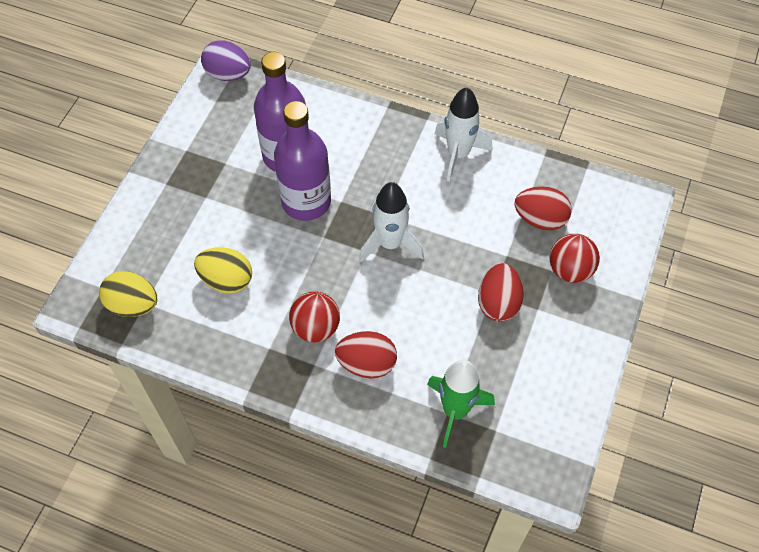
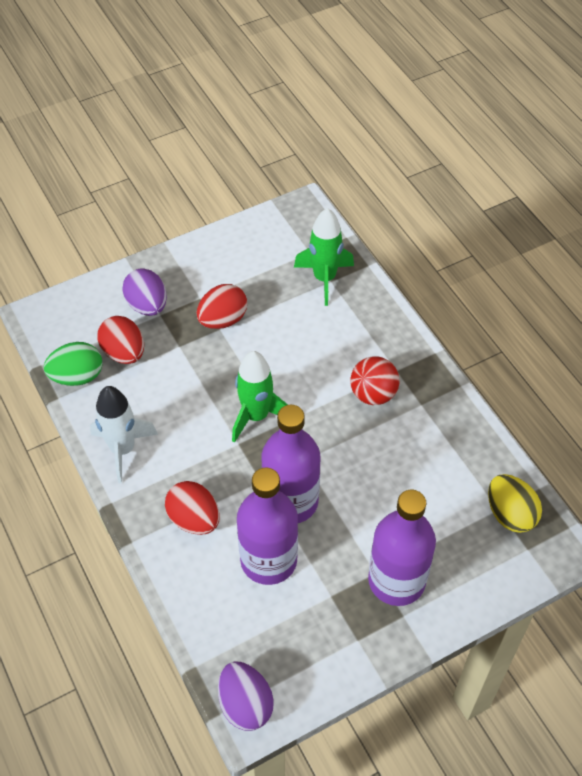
camera: 140 degrees left, 5 degrees down
(187, 201) = (396, 580): none -> purple bottle
(226, 280) = (415, 480): yellow egg -> none
(367, 364) = (357, 345): red egg -> red egg (194, 519)
(390, 244) = (256, 416): white rocket -> green rocket
(550, 178) = (77, 376): none -> green egg
(570, 270) = (147, 305): red ball -> purple egg

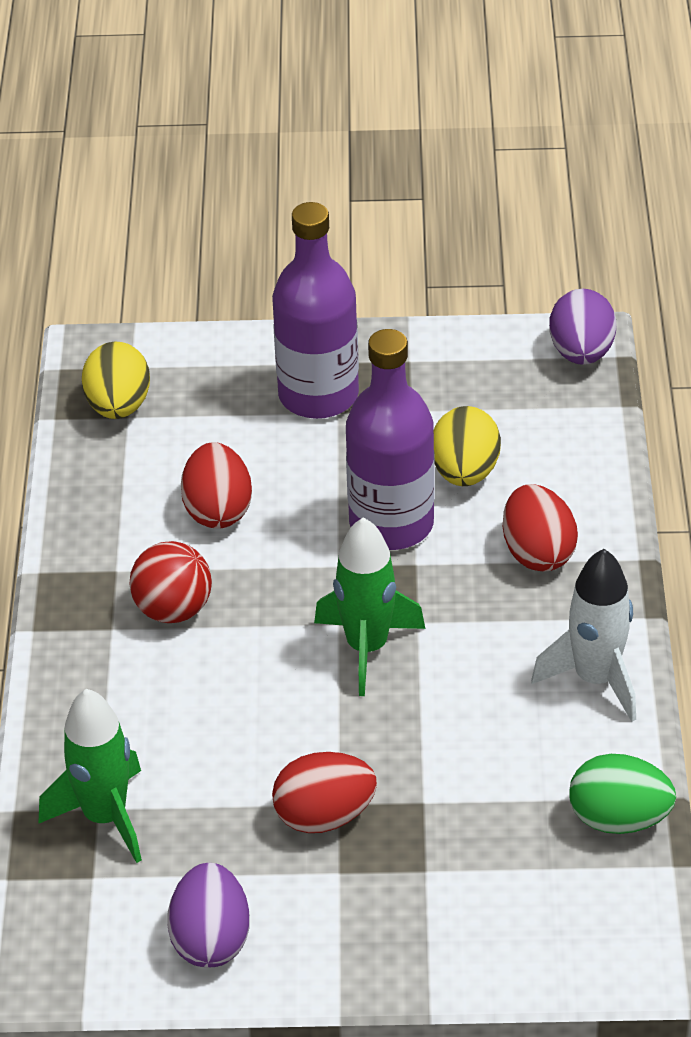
camera: 150 degrees left, 10 degrees down
(124, 353) = (522, 827): red egg -> red egg (218, 510)
(147, 305) = (439, 896): purple egg -> purple egg (211, 939)
(268, 560) = (465, 472): purple bottle -> yellow egg

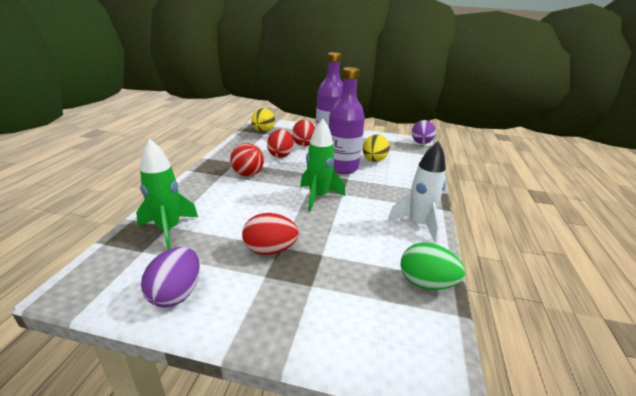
camera: 10 degrees right, 15 degrees down
(537, 552) = (397, 183): red egg -> red egg (304, 144)

